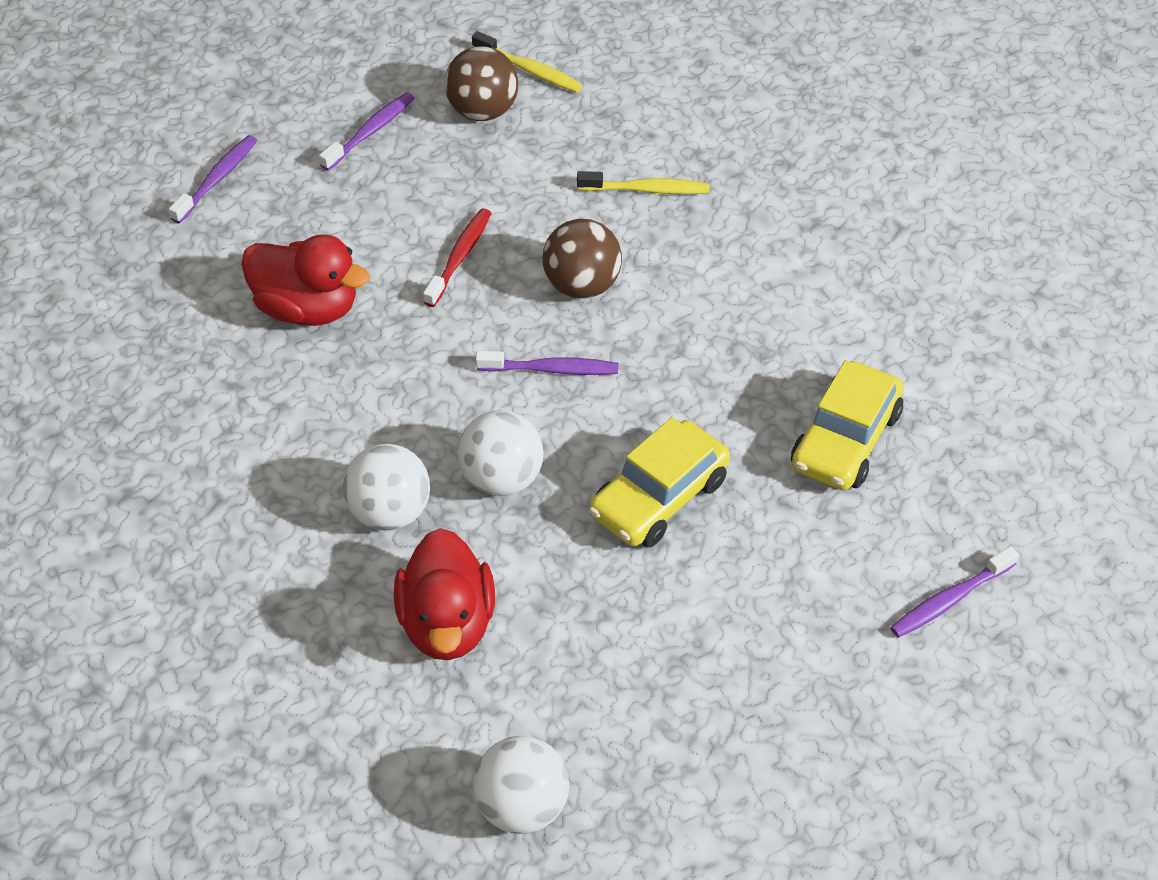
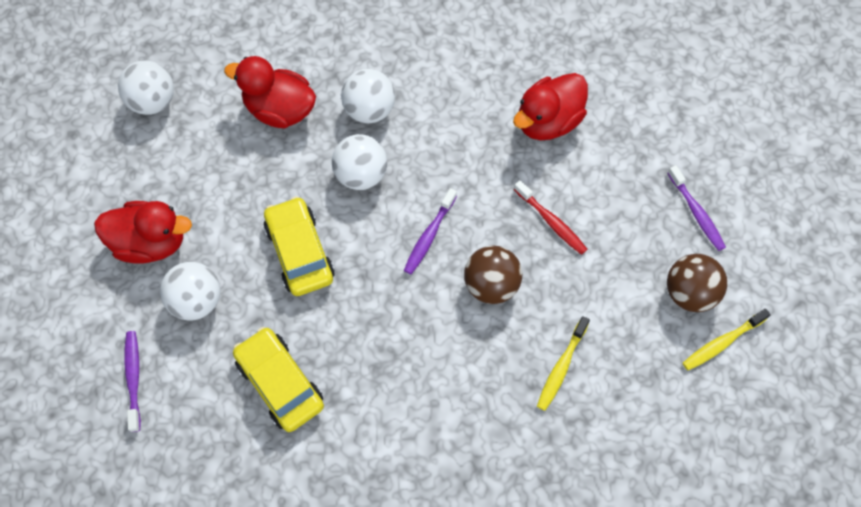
camera: 115 degrees right, 15 degrees up
(217, 179) = (687, 109): purple toothbrush -> none
(754, 682) = (151, 242): none -> red duck
(800, 582) = (197, 300): none -> white ball

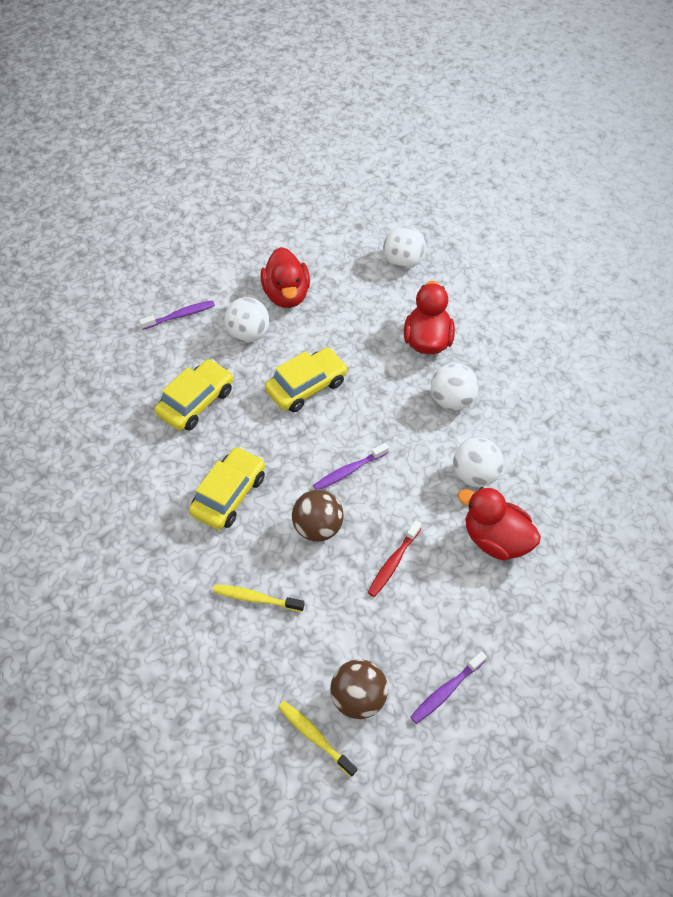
camera: 75 degrees right, 10 degrees down
(361, 175) = (389, 409): white ball -> white ball (475, 475)
(424, 370) = (229, 494): none -> yellow car
(429, 236) = (349, 471): purple toothbrush -> purple toothbrush turned 45 degrees counterclockwise

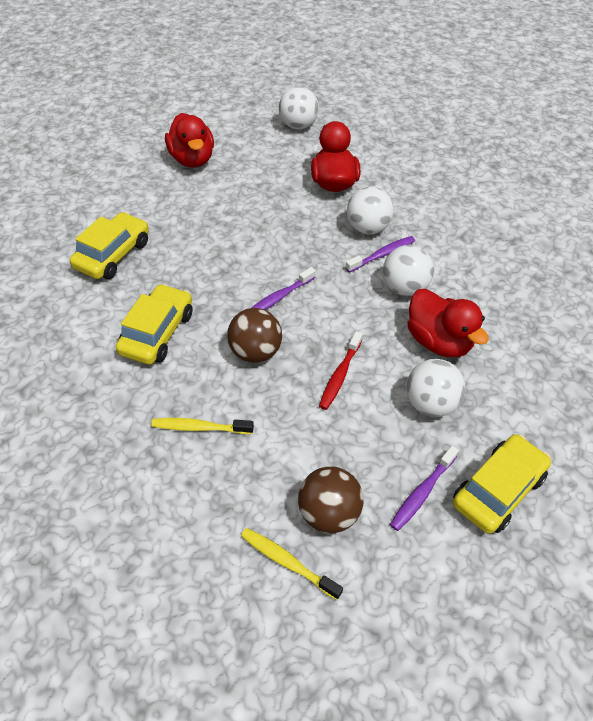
camera: 10 degrees left, 5 degrees down
(180, 315) = (89, 185): purple toothbrush -> purple toothbrush (382, 255)
(248, 334) = (159, 193): white ball -> white ball (430, 403)
(306, 386) = (223, 230): yellow car -> yellow car (498, 490)
(495, 539) = (438, 341): red duck -> red duck turned 150 degrees counterclockwise

